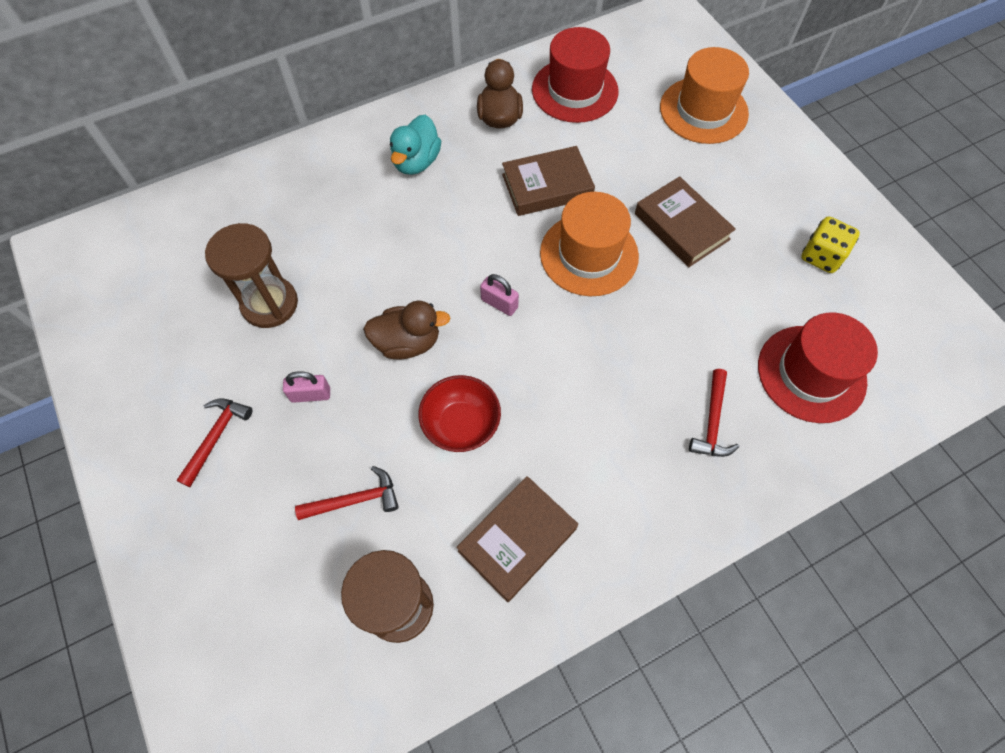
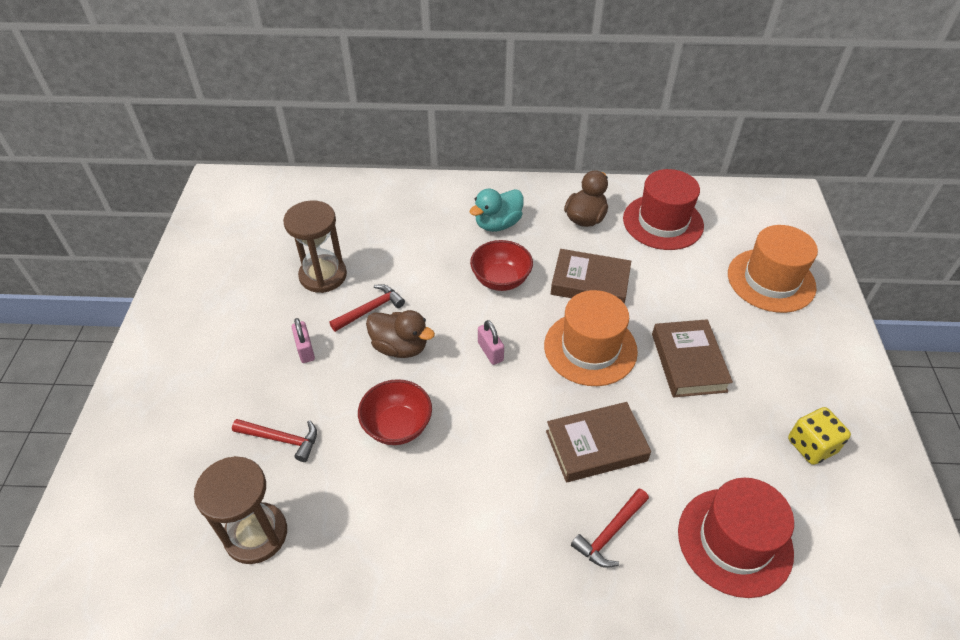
camera: 30 degrees right, 15 degrees down
(216, 437) = (223, 347): red hammer -> red hammer (370, 309)
(310, 395) = (305, 350): pink padlock -> pink padlock turned 45 degrees clockwise
(460, 222) = (501, 280): none -> red bowl
(517, 540) = (378, 536): brown book -> brown book (596, 446)

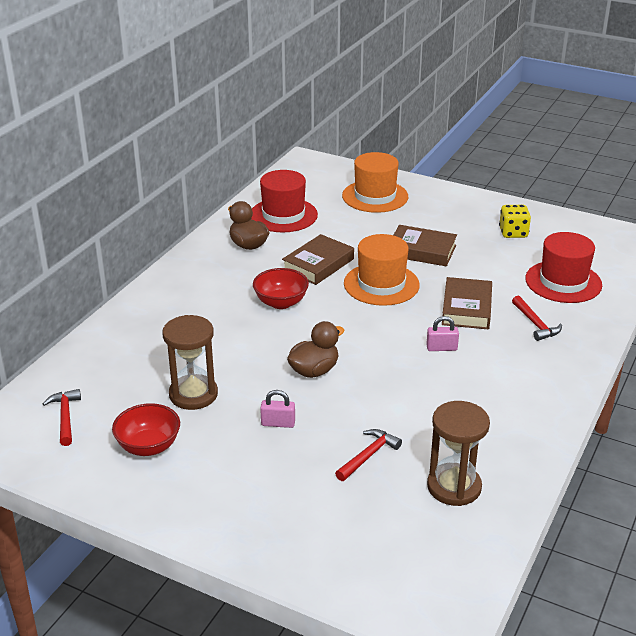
camera: 65 degrees left, 15 degrees down
(370, 309) = (259, 376): red hammer -> red hammer (65, 417)
(397, 426) = (394, 391): red bowl -> red bowl (148, 446)
(490, 351) = (352, 328): pink padlock -> pink padlock (441, 348)
(497, 224) = (215, 286): turquoise duck -> none

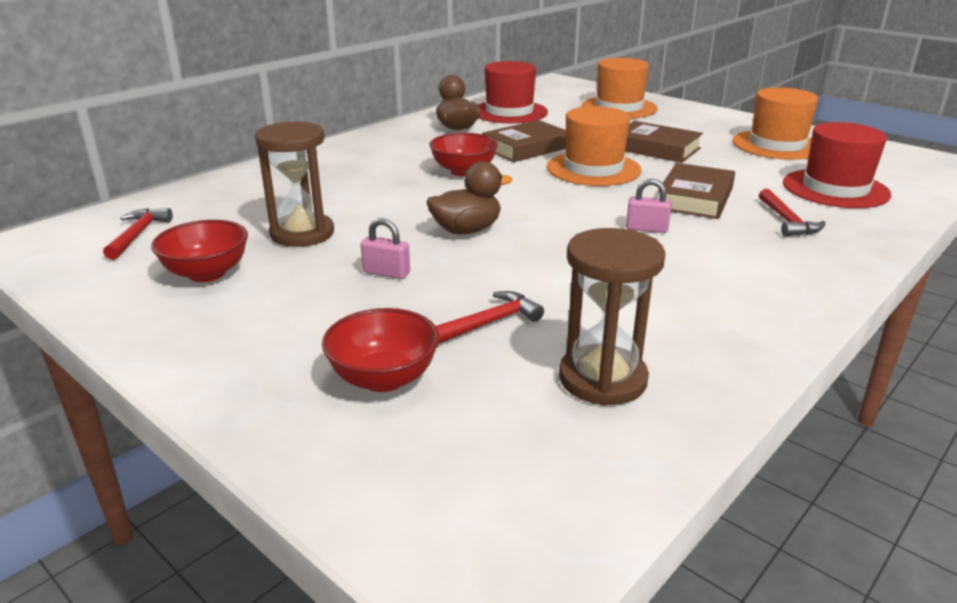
camera: 15 degrees right, 5 degrees down
(323, 512) = (384, 378): none -> red bowl
(513, 233) = (777, 145): yellow dice -> orange hat

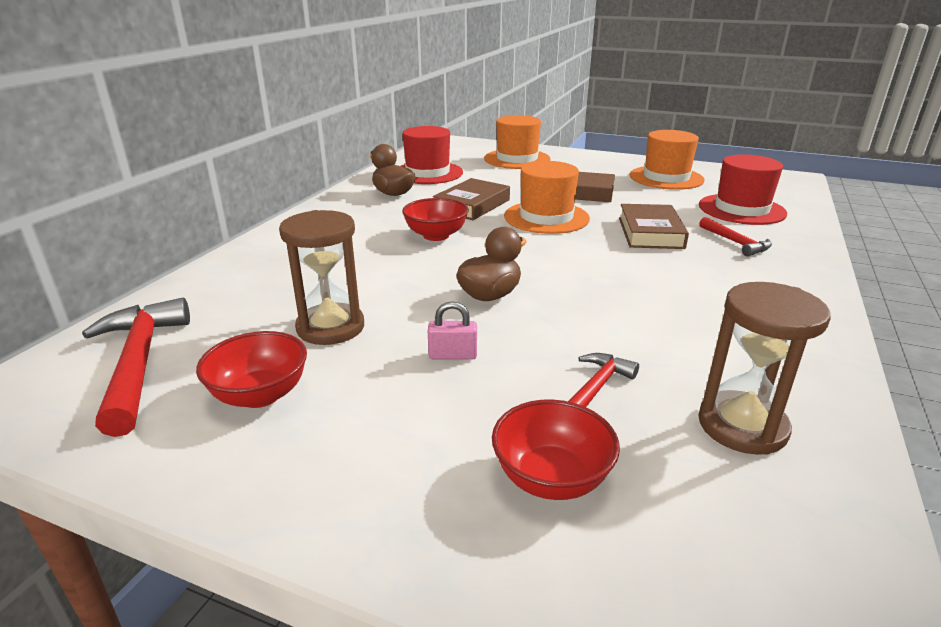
camera: 20 degrees left, 0 degrees up
(138, 234) = (139, 362): red hammer -> red hammer, size x1.78
(646, 229) = (640, 267): pink padlock -> none

